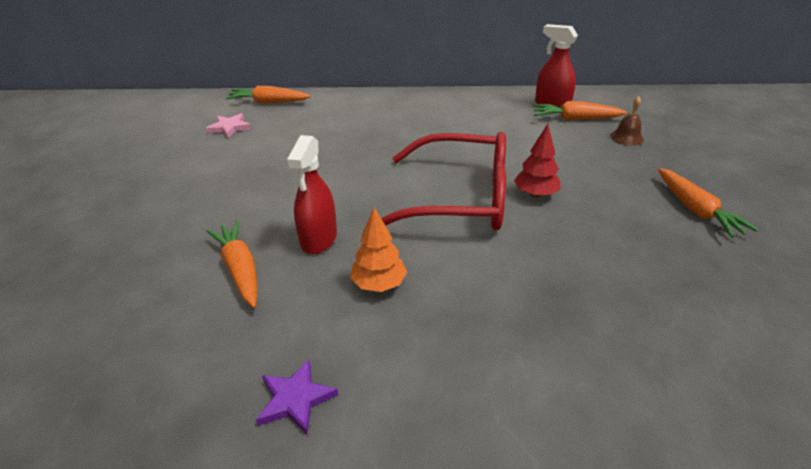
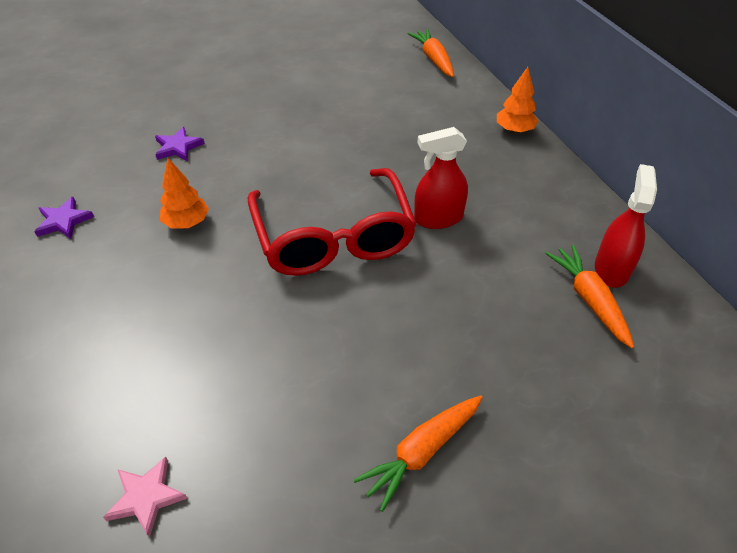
camera: 65 degrees right, 10 degrees up
(229, 128) = (369, 59): pink star -> pink star (146, 497)
(240, 270) = (178, 147): orange carrot -> purple star
(319, 239) = (230, 171): red spray bottle -> red spray bottle (438, 218)
(392, 97) = (514, 130): none -> orange tree
(535, 194) = (374, 293): red tree -> none
(626, 137) = (574, 363): brown bell -> none

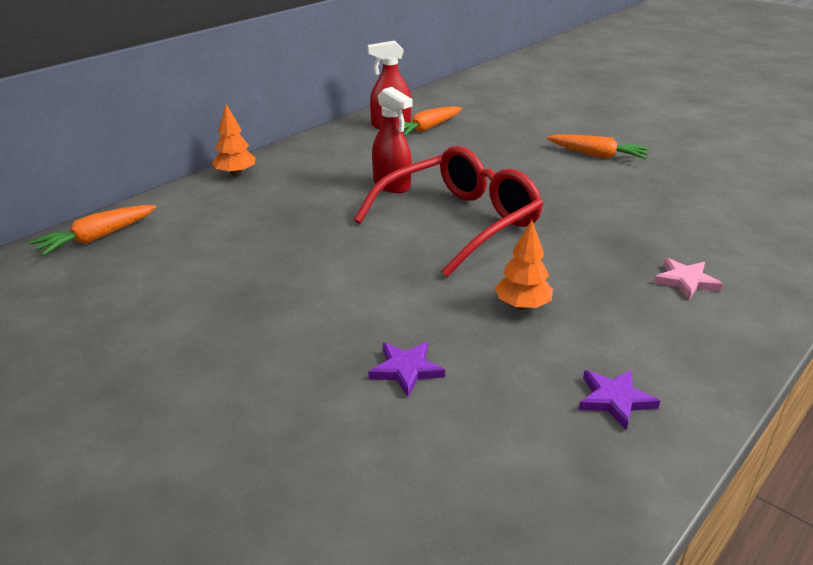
camera: 115 degrees left, 15 degrees down
(146, 497) = (749, 223): pink star -> pink star (685, 281)

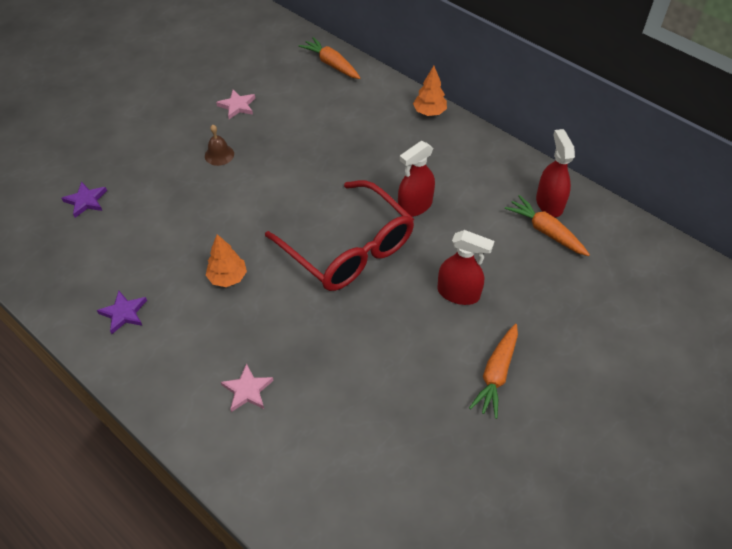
camera: 90 degrees right, 20 degrees up
(154, 319) = (237, 106): none -> pink star
(271, 330) = (219, 155): none -> brown bell
(406, 370) = (172, 215): purple star -> purple star (86, 201)
(510, 167) = (458, 293): none -> red spray bottle

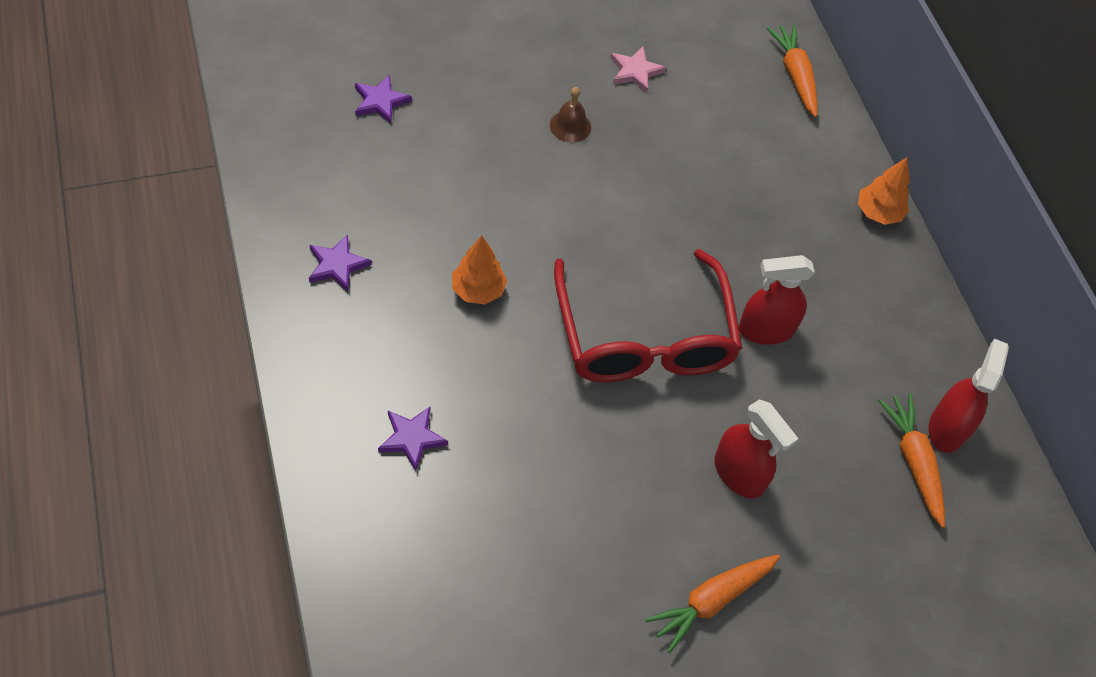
camera: 25 degrees right, 5 degrees up
(247, 390) = (412, 438): pink star -> purple star

